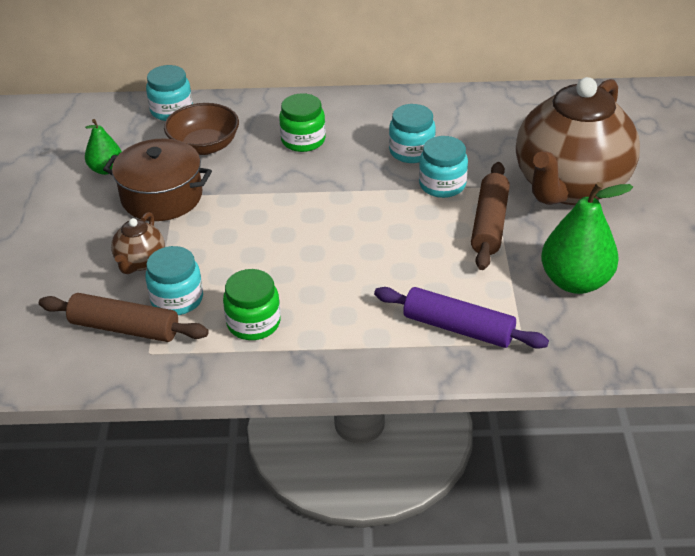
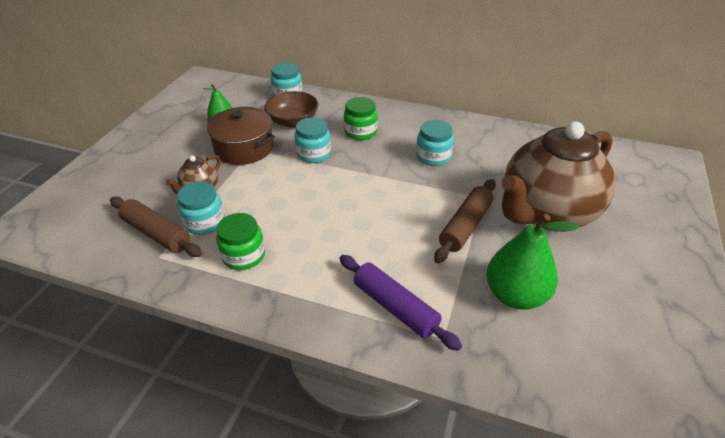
camera: 20 degrees right, 0 degrees up
(442, 185) = (443, 186): turquoise jar -> turquoise jar (314, 154)

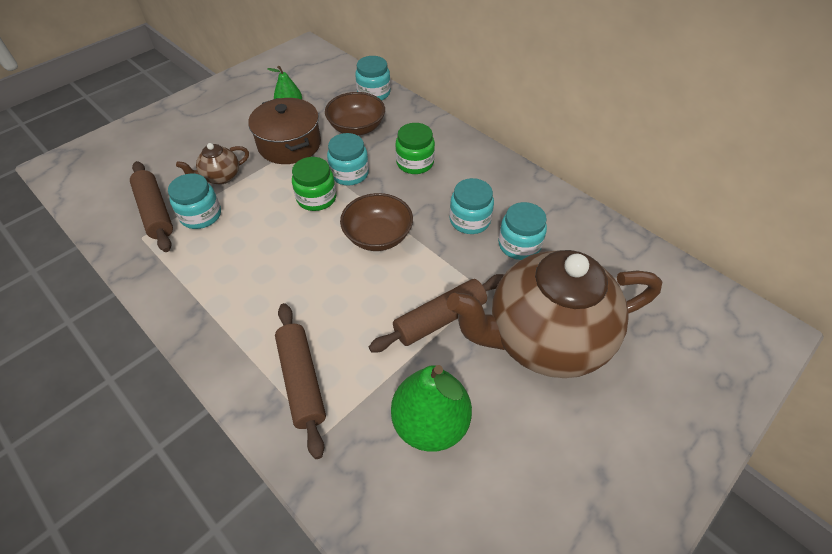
camera: 25 degrees right, 10 degrees up
(244, 256) = (209, 265): green jar -> green jar (316, 198)
(372, 188) = (378, 236): none -> brown bowl
(395, 307) = (301, 381): purple rolling pin -> brown rolling pin
(481, 161) = (519, 245): none -> turquoise jar

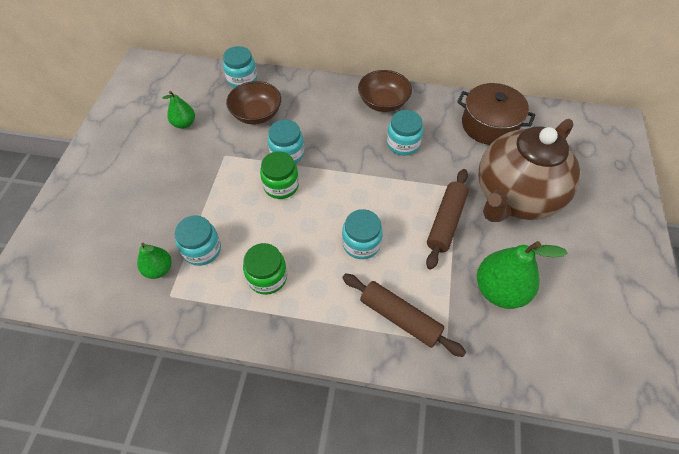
camera: 35 degrees left, 5 degrees up
(155, 212) = (159, 269): brown rolling pin -> green pear
(221, 177) = (185, 210): brown teapot -> none
(289, 144) = (215, 154): brown pot -> brown pot (489, 125)
(378, 236) = (353, 189): brown bowl -> brown bowl (383, 102)
(415, 163) = (327, 121): green jar -> green jar (267, 277)
(519, 245) = (448, 144): turquoise jar -> turquoise jar (361, 243)

